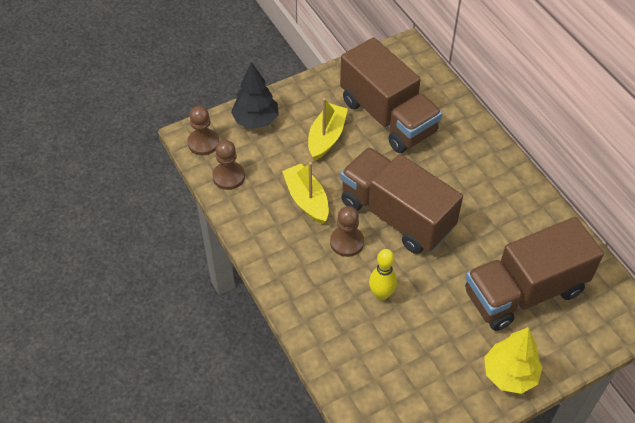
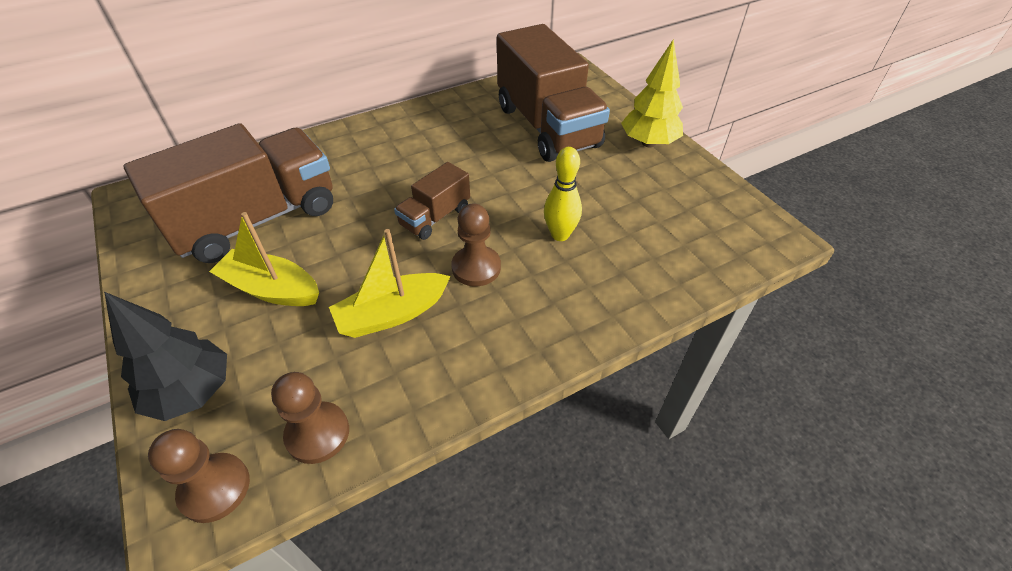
camera: 90 degrees left, 5 degrees down
(396, 215) = (435, 217): brown truck -> brown truck, size x0.48

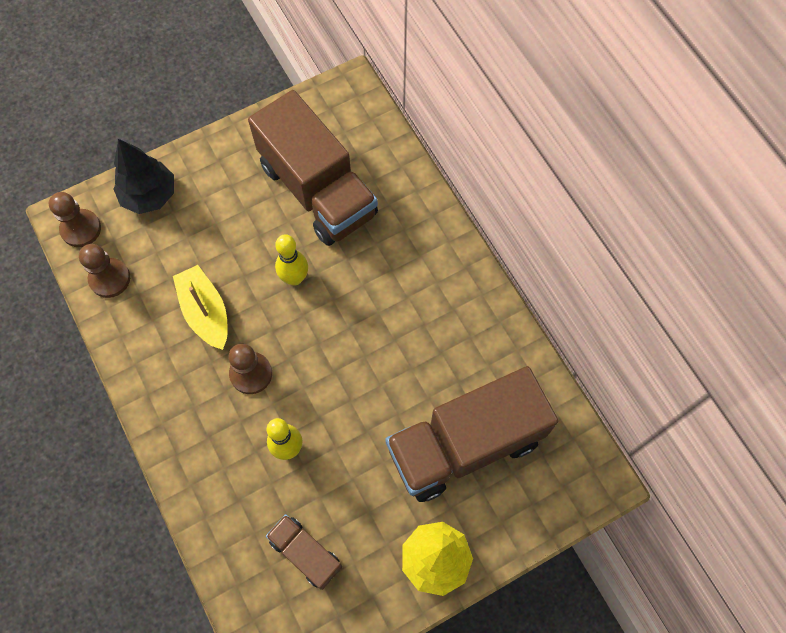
camera: 90 degrees right, 20 degrees up
(271, 289) = (237, 221): yellow boat -> none
(364, 235) = (294, 278): none -> yellow bowling pin
(435, 217) = (316, 335): brown truck -> brown truck (306, 553)

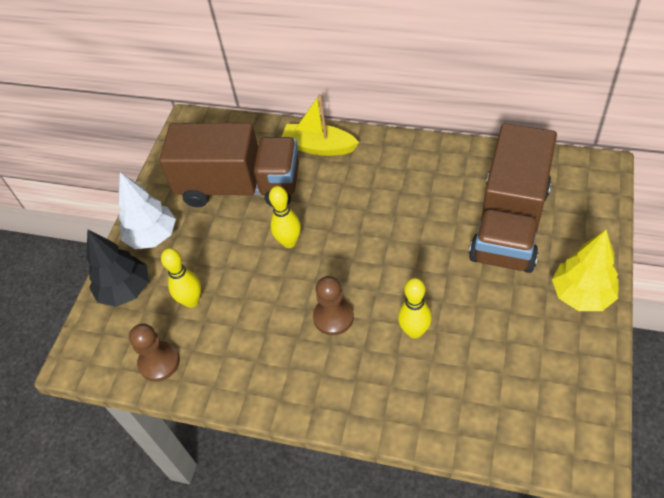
camera: 40 degrees left, 15 degrees down
(81, 229) = (97, 355): brown pawn -> none
(179, 253) = (192, 301): none -> yellow bowling pin
(205, 312) = (255, 314): yellow boat -> yellow boat (318, 147)
(213, 168) = (152, 236): none -> white tree
(306, 553) = (508, 374): brown truck -> none

